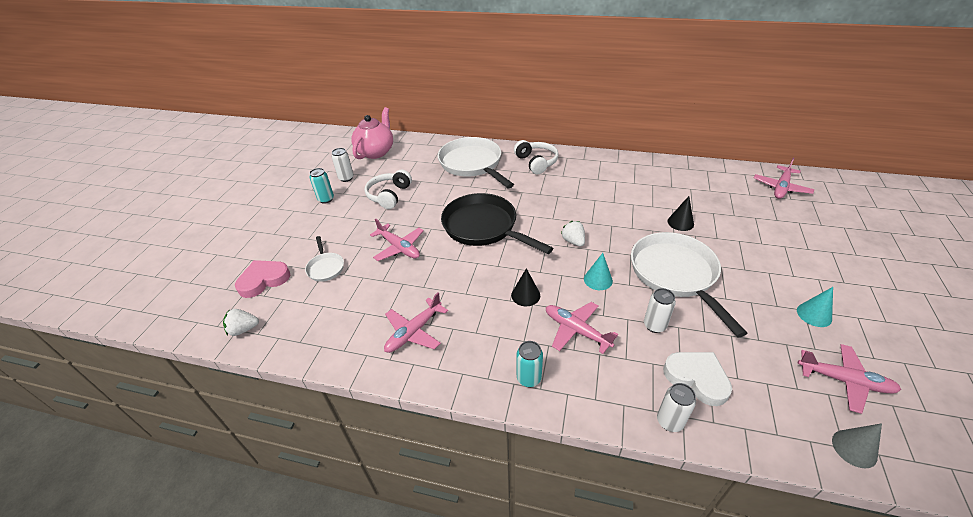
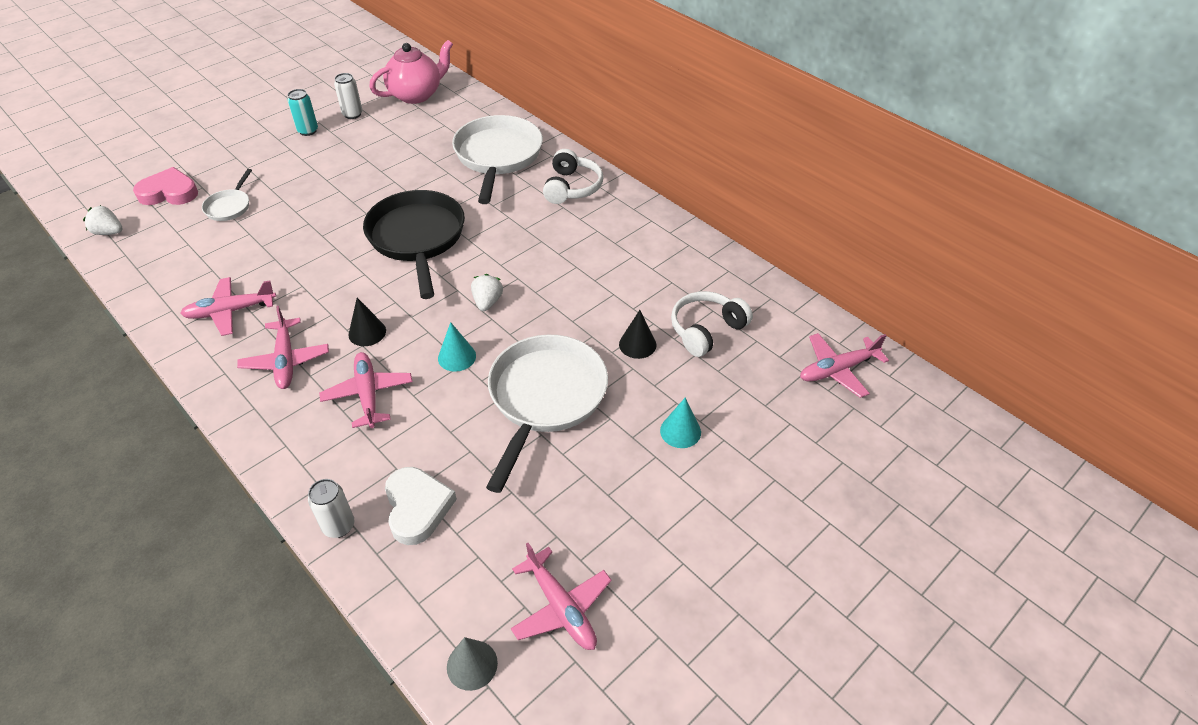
camera: 30 degrees right, 5 degrees up
(389, 195) = (370, 155): white headphones -> white headphones (706, 330)
(399, 247) = (313, 219): pink plane -> pink plane (286, 360)
(529, 378) = (271, 411): turquoise can -> none
(654, 325) = (448, 435): white can -> none
(814, 314) = (635, 528): turquoise cone -> turquoise cone (680, 431)

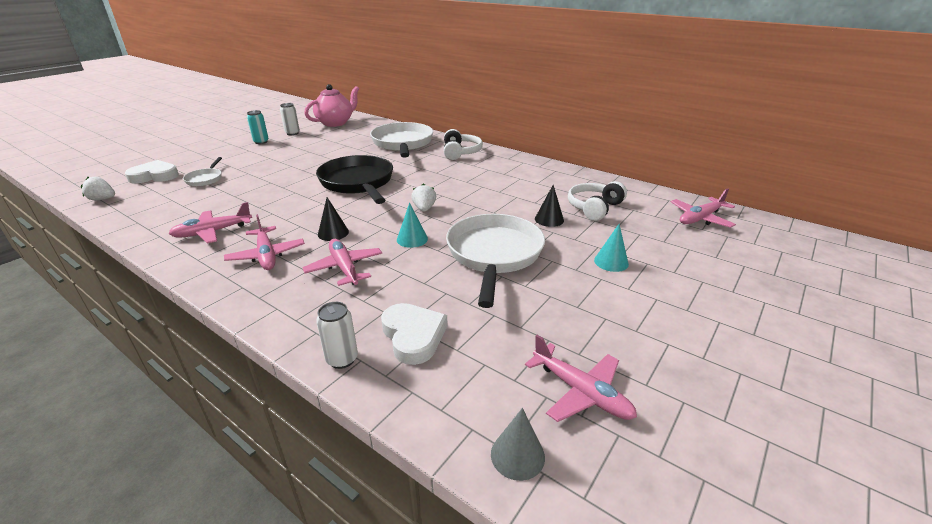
camera: 10 degrees left, 15 degrees down
(169, 192) = (154, 176): pink heart -> white heart

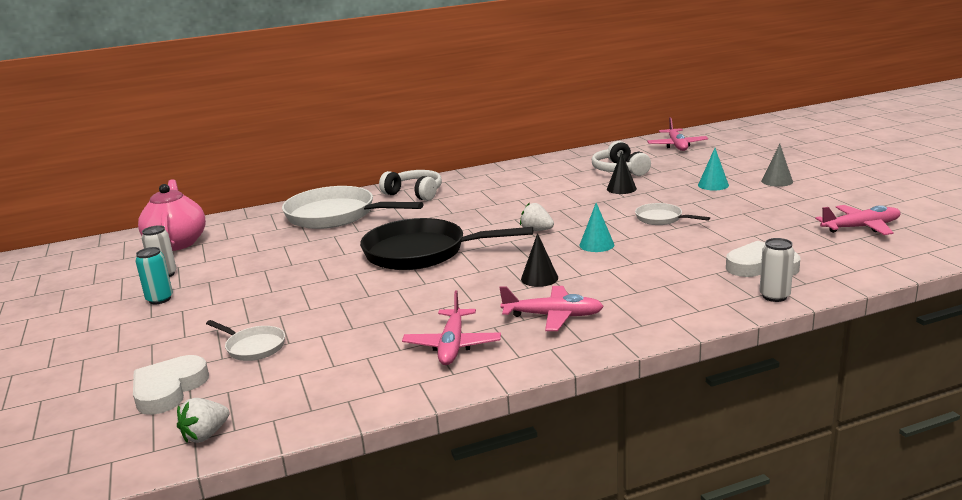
camera: 55 degrees left, 10 degrees down
(344, 268) = (622, 280): pink plane -> none
(494, 254) = (661, 219): white pan -> white pan, size x0.47
(517, 455) = (910, 255): grey cone -> grey cone (777, 181)

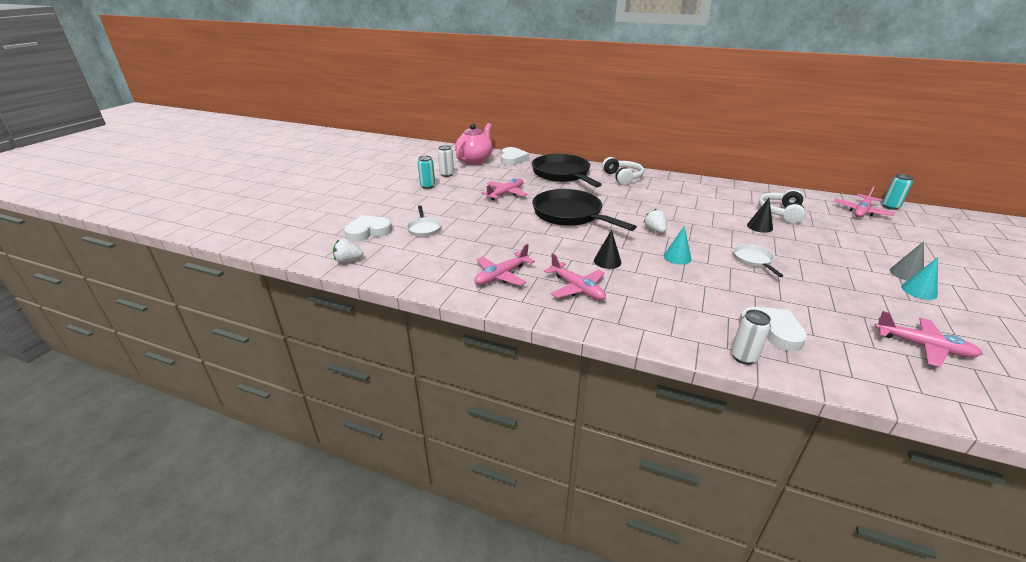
camera: 40 degrees right, 10 degrees up
(234, 222) = (512, 159): none -> white heart
(298, 263) = (506, 194): none -> pink plane
(336, 215) = (562, 174): white pan -> black pan
(690, 134) = (890, 207): none -> turquoise can
(713, 185) = (840, 253): turquoise cone -> turquoise cone (919, 291)

